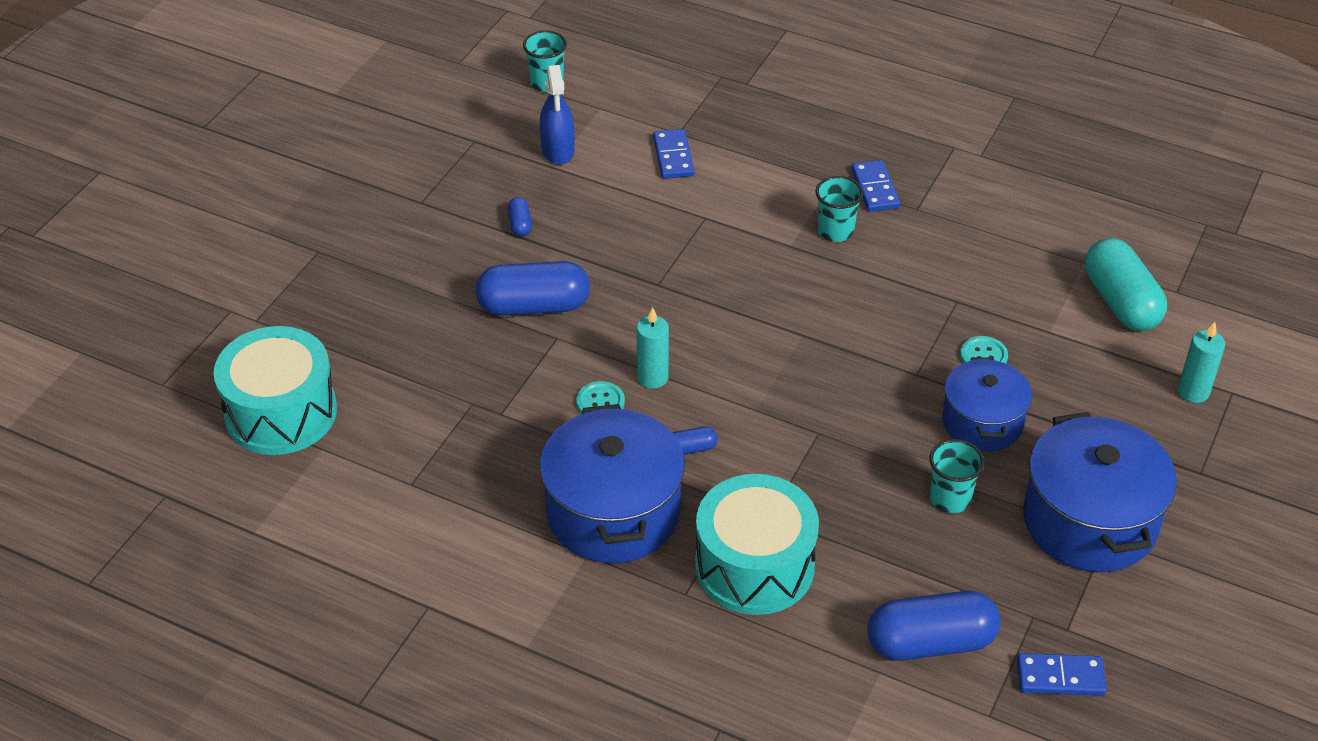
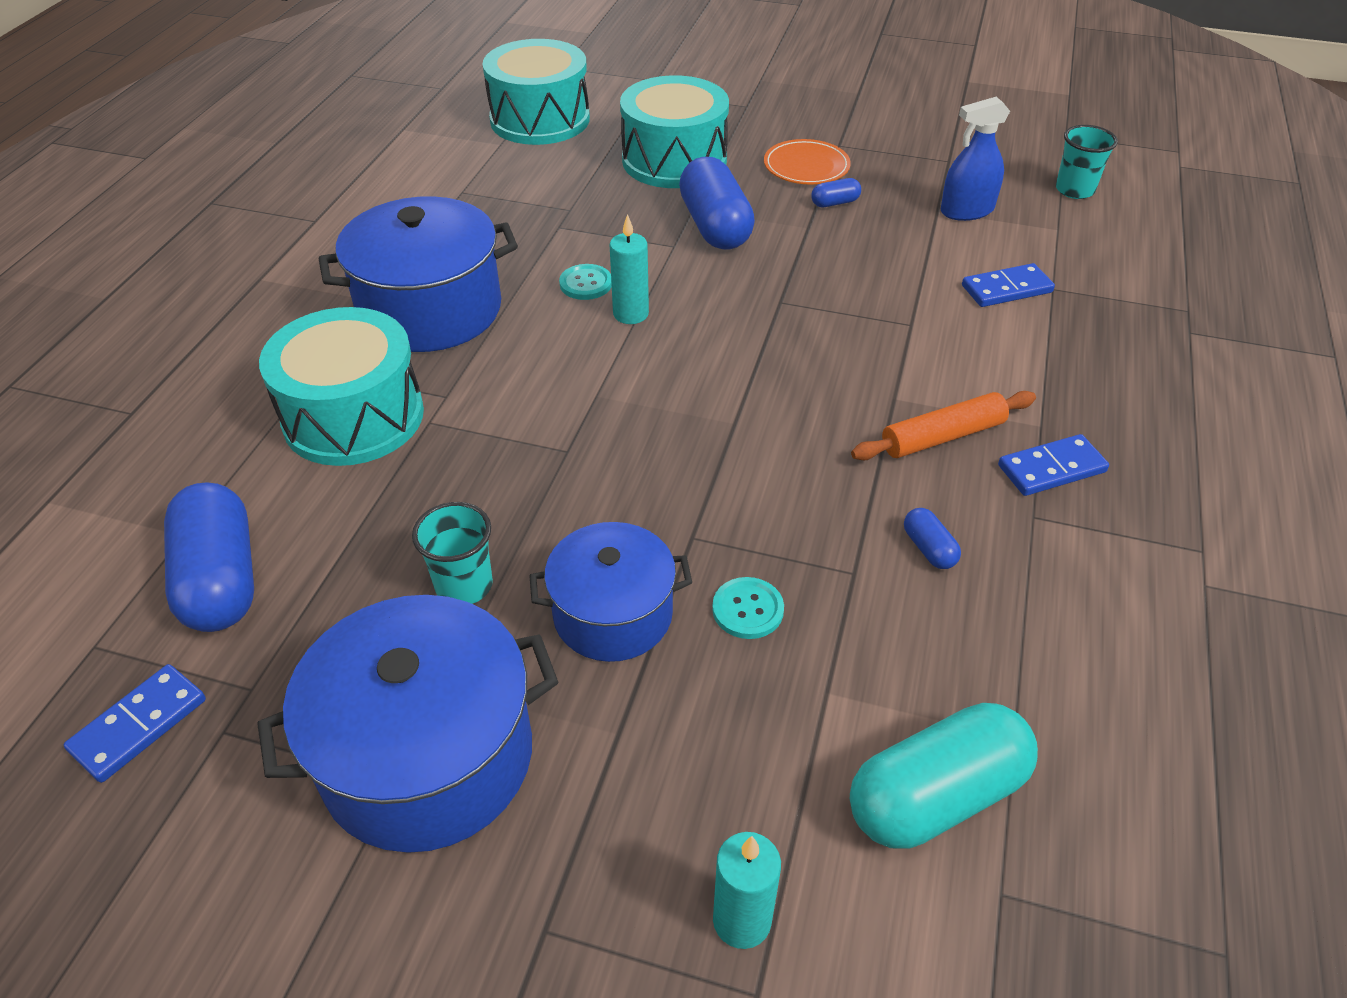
camera: 80 degrees right, 0 degrees up
(407, 318) = (674, 160): none -> turquoise drum
(452, 231) = (806, 167): none -> orange plate
(691, 448) = (527, 352): blue capsule -> blue capsule (929, 548)
(835, 231) = (942, 437): turquoise cup -> orange rolling pin
(1060, 677) = (139, 725): blue domino -> blue domino turned 45 degrees clockwise

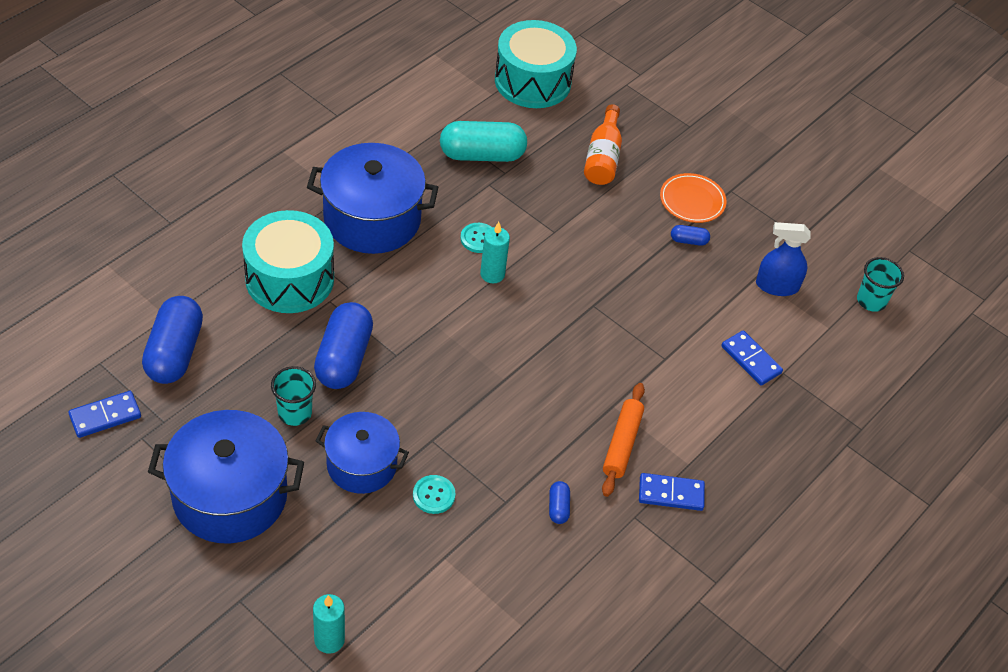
camera: 20 degrees right, 5 degrees up
(674, 160) = (603, 157): turquoise drum -> orange bottle
(715, 226) = (592, 227): blue capsule -> blue capsule (343, 358)
(935, 796) = (460, 632): turquoise capsule -> turquoise capsule (482, 155)
(942, 437) = (622, 444): orange rolling pin -> orange rolling pin turned 75 degrees counterclockwise
(1006, 289) = (751, 360): blue domino -> blue domino turned 45 degrees clockwise

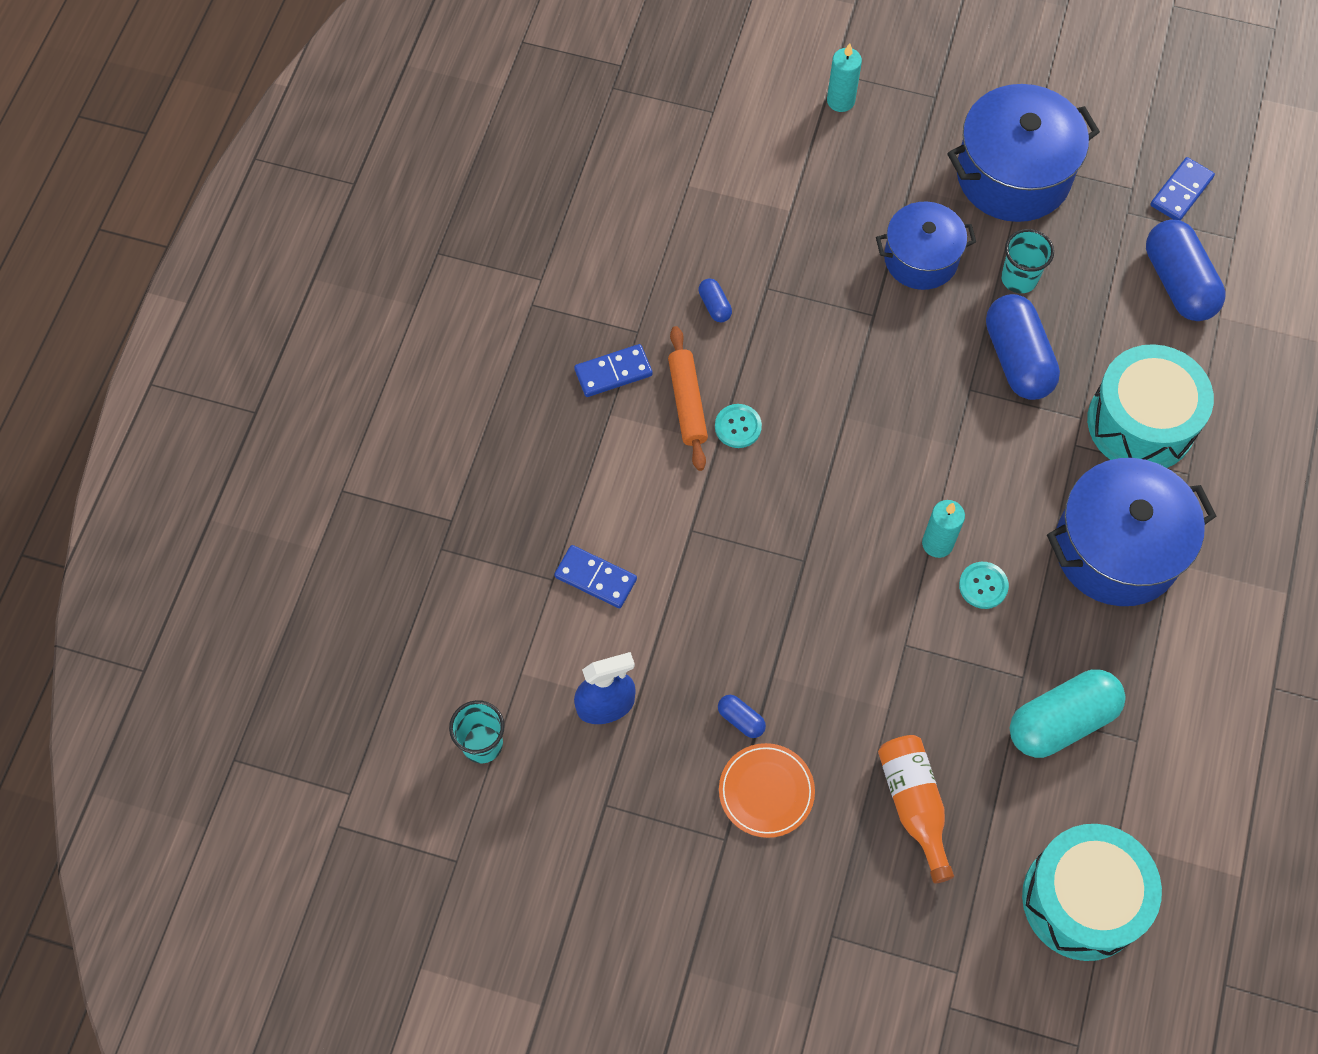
camera: 160 degrees right, 15 degrees up
(434, 495) = (836, 262): turquoise button -> turquoise button (738, 427)
(688, 241) = (741, 719): blue capsule -> blue capsule turned 60 degrees clockwise

